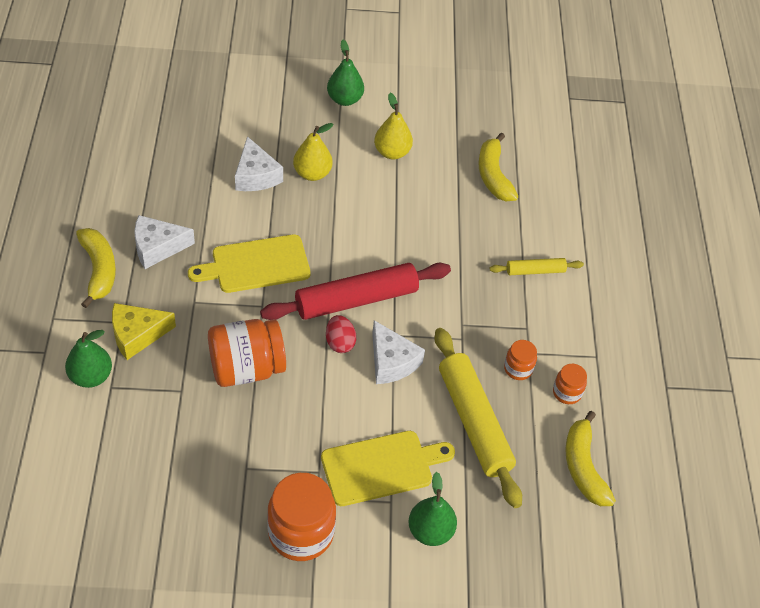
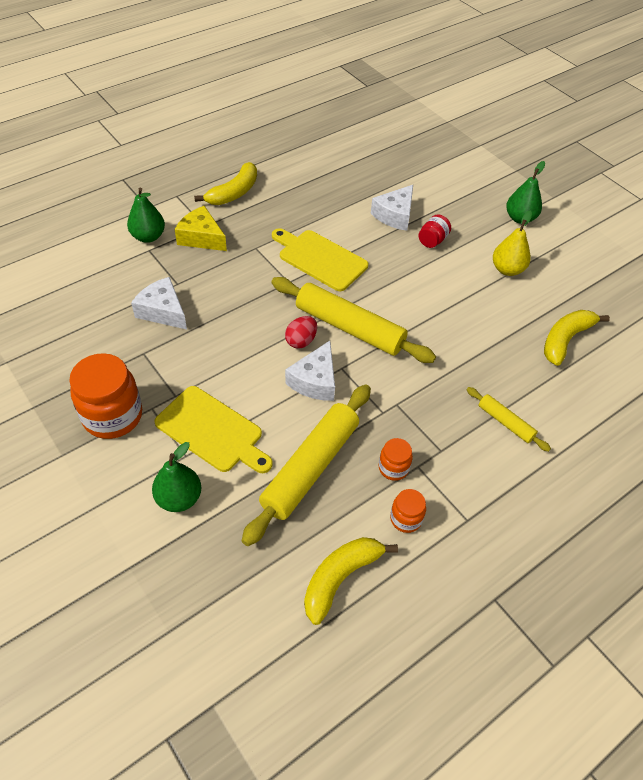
camera: 55 degrees right, 0 degrees up
(157, 247) = (280, 206): white cheese -> white cheese (163, 311)
(246, 368) = (227, 304): orange jar -> none
(312, 173) = (432, 240): yellow pear -> red jar
(356, 299) = (349, 328): red rolling pin -> yellow rolling pin

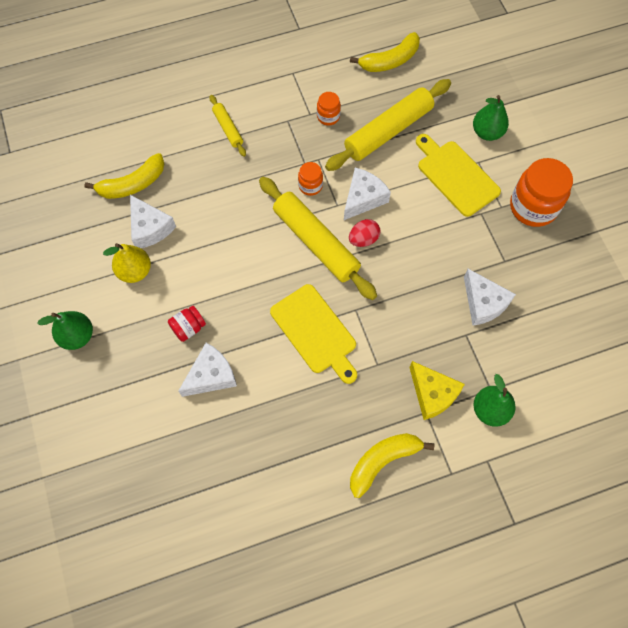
camera: 160 degrees left, 15 degrees up
(406, 519) = (334, 83): orange jar -> orange jar (310, 186)
(519, 305) = (150, 228): none -> white cheese

